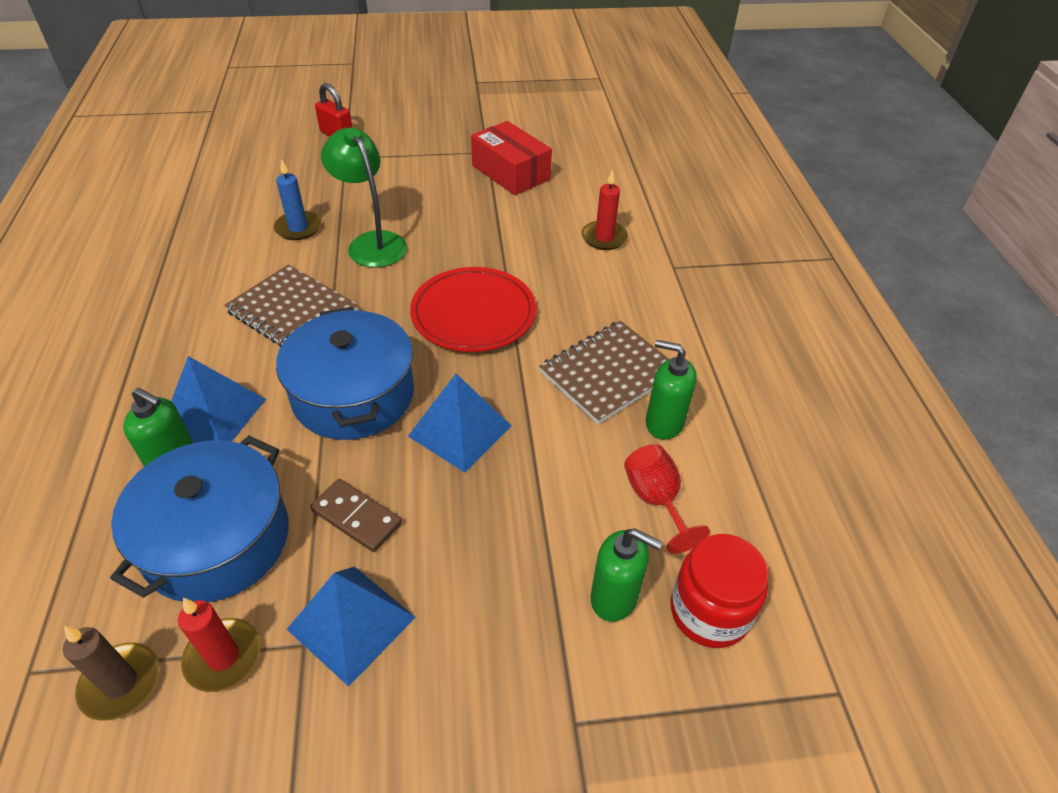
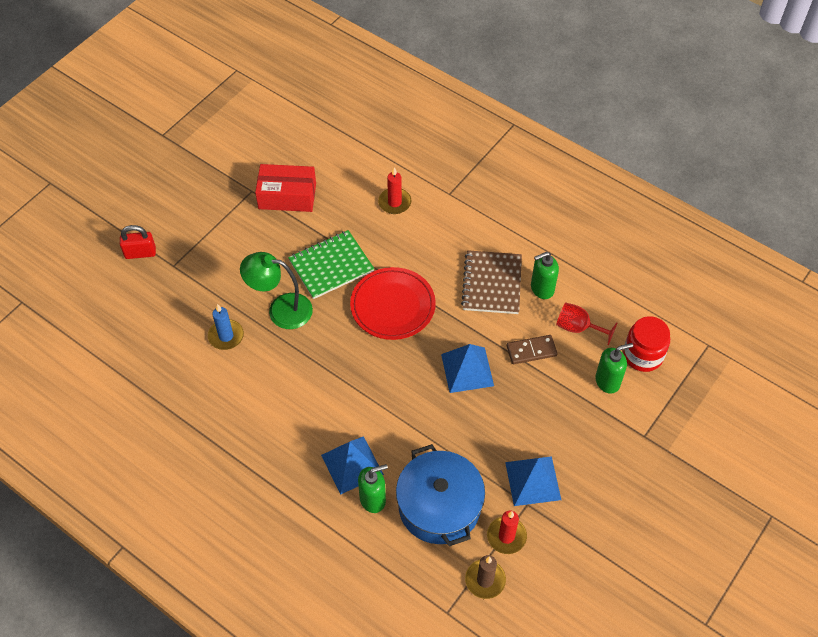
camera: 45 degrees left, 10 degrees up
(293, 312) = (304, 384): brown notebook -> none
(353, 395) = (399, 397): blue pot -> none
(356, 517) = (479, 444): brown domino -> brown domino (531, 351)
(467, 243) = (331, 266): none -> green notebook

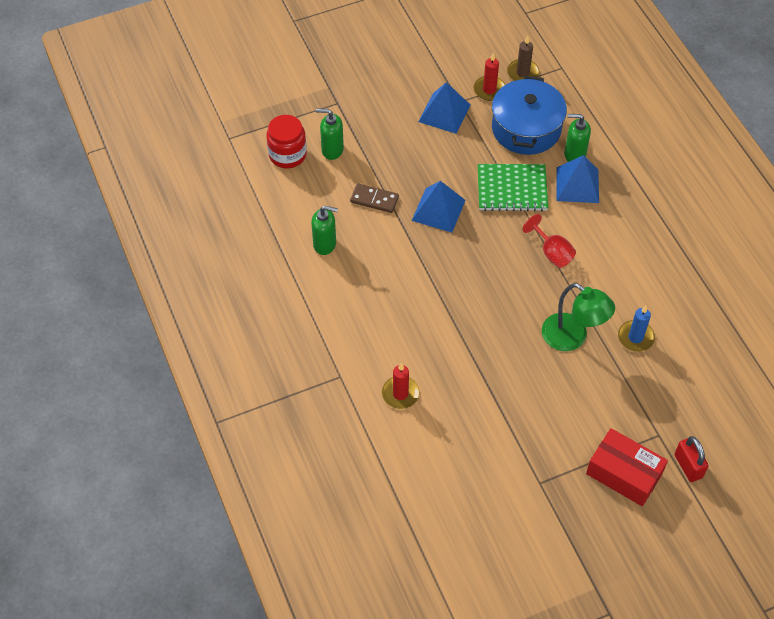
camera: 150 degrees left, 0 degrees up
(140, 253) = (688, 466): red padlock -> red padlock turned 45 degrees clockwise
(287, 196) = (505, 456): red box -> red box (624, 473)
(331, 266) = (502, 358): green notebook -> green notebook (512, 189)
(393, 306) = (467, 292): red plate -> none
(492, 284) = (365, 269): brown notebook -> none
(578, 328) = (321, 199): red goblet -> red goblet (552, 252)

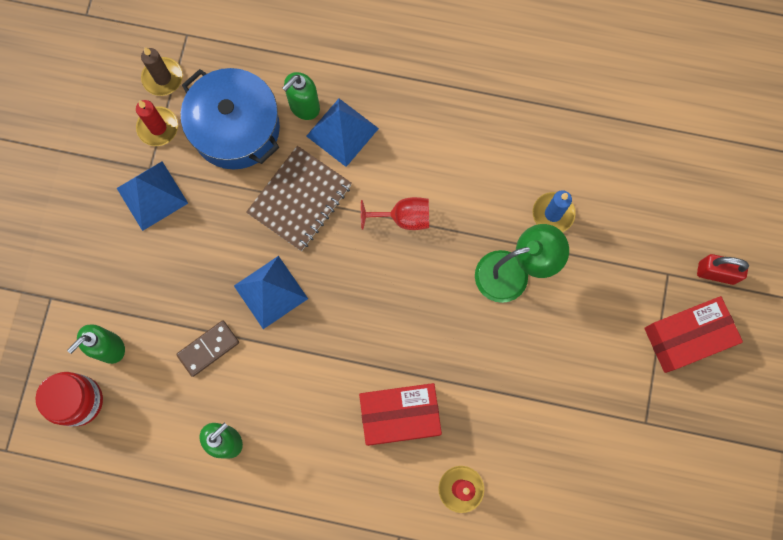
camera: 55 degrees left, 20 degrees up
(419, 329) = (399, 415): none -> red box
(512, 189) = (300, 199): green notebook -> brown notebook

